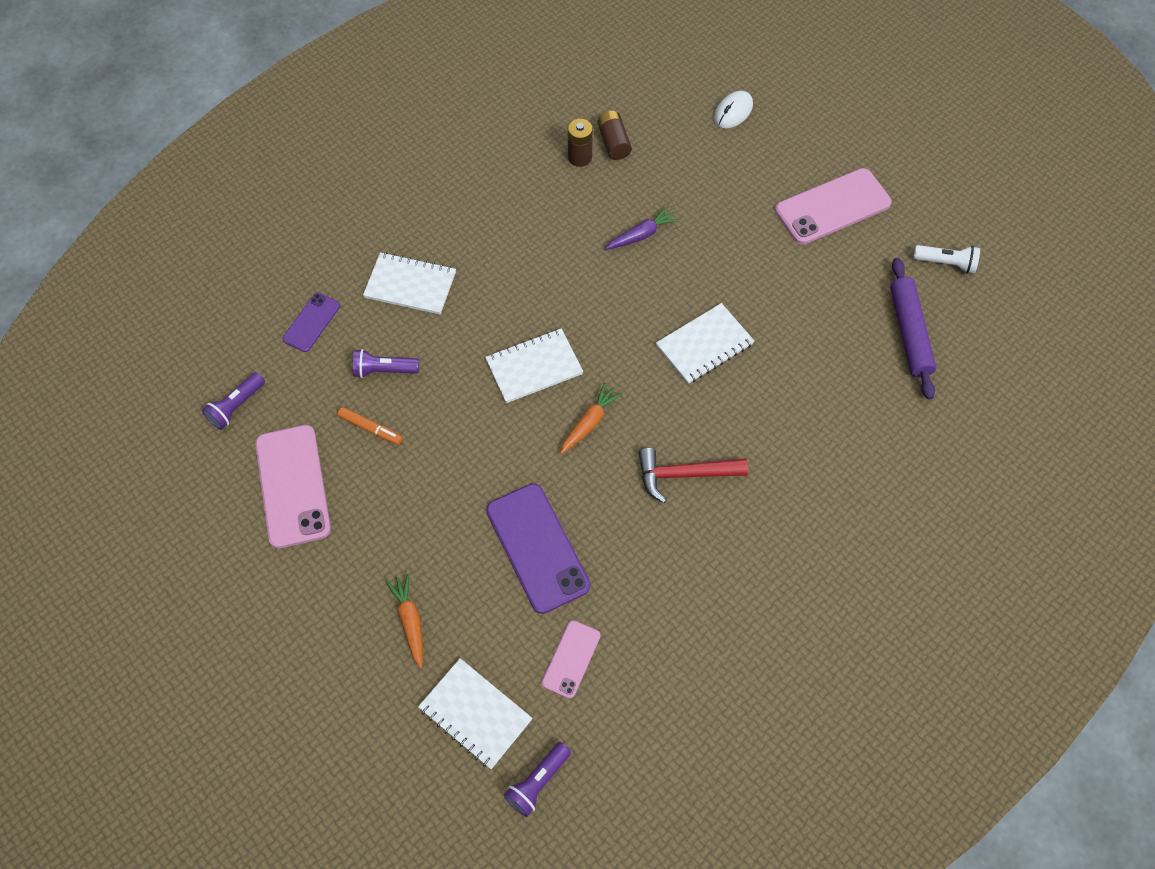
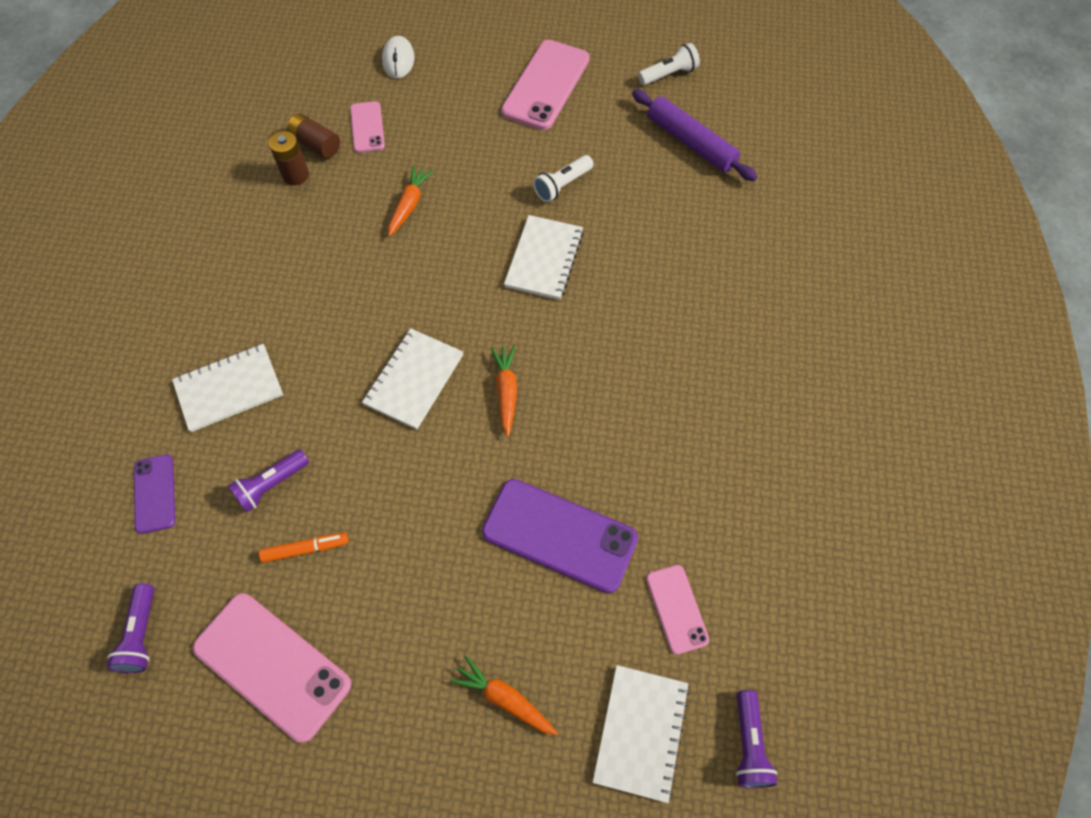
camera: 40 degrees left, 0 degrees up
(475, 714) = (641, 732): white notebook -> white notebook turned 75 degrees counterclockwise
(641, 235) = (409, 205): purple carrot -> orange carrot
(663, 153) = (367, 127): none -> pink phone
(684, 474) = (624, 376): red hammer -> none
(771, 297) = (562, 185): none -> white flashlight

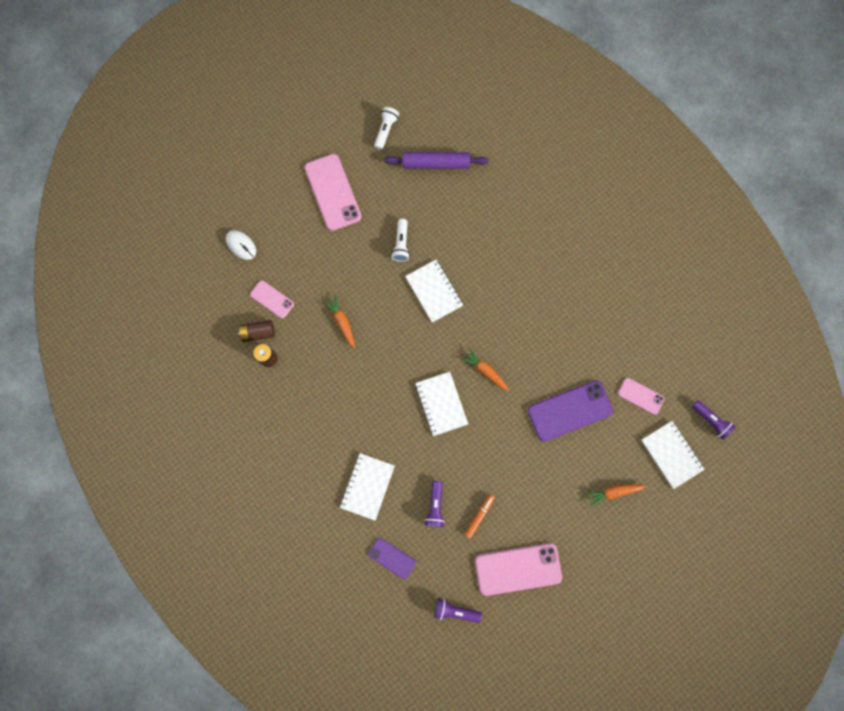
camera: 45 degrees left, 15 degrees up
(141, 634) = (455, 611): purple flashlight -> purple flashlight turned 150 degrees clockwise

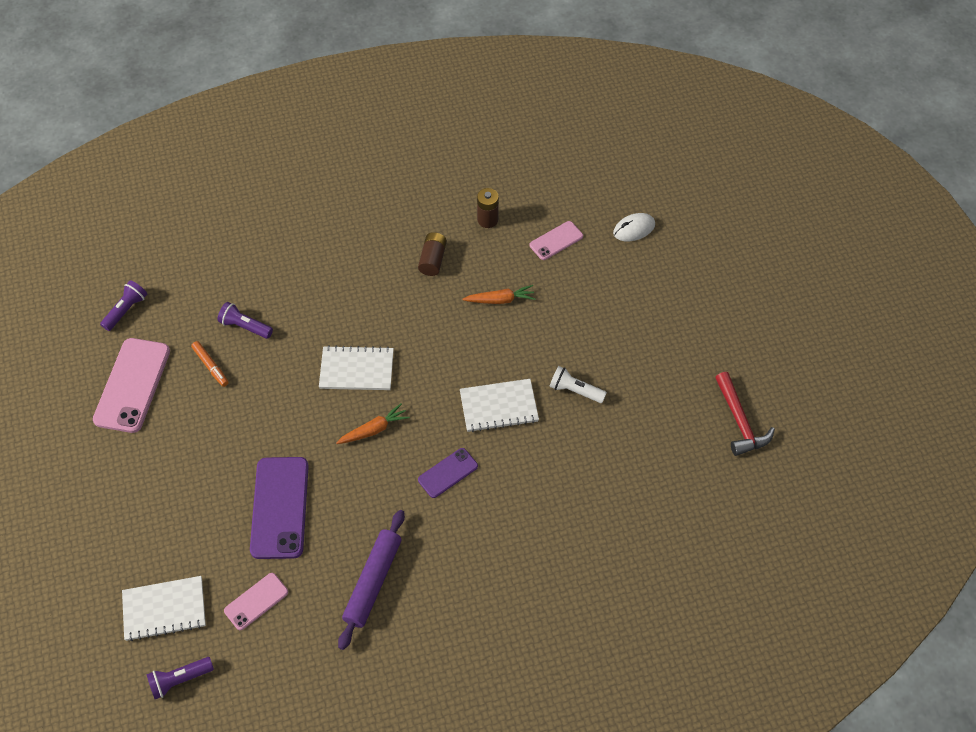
camera: 110 degrees right, 20 degrees down
(258, 333) = (521, 218): brown battery -> brown battery (432, 260)
(333, 192) = (670, 338): pink phone -> none
(367, 486) = (301, 270): white notebook -> none
(386, 130) = (740, 422): white flashlight -> red hammer
(392, 558) = (213, 269): purple phone -> purple phone (448, 473)
(436, 164) = (673, 465): purple rolling pin -> purple rolling pin (373, 582)
(613, 492) = (157, 520): orange carrot -> none

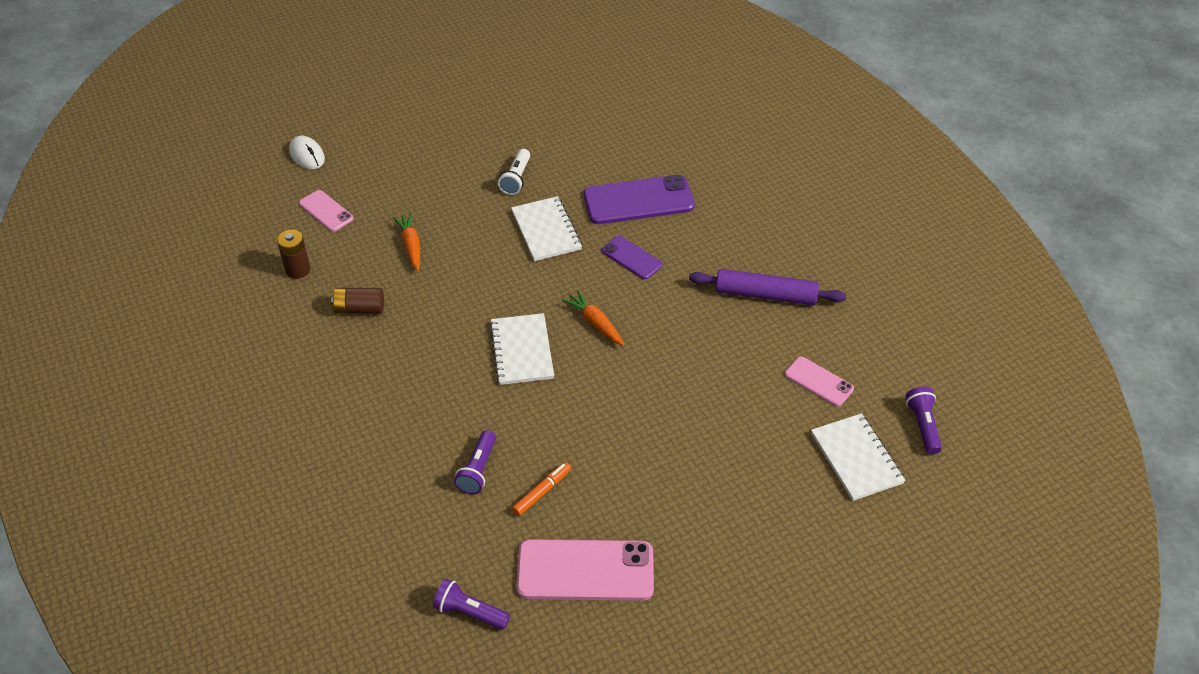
camera: 100 degrees left, 10 degrees down
(180, 679) = (923, 426): purple flashlight -> purple flashlight turned 150 degrees counterclockwise
(280, 507) = (709, 384): purple phone -> purple phone (638, 200)
(740, 422) = (529, 74): red hammer -> none

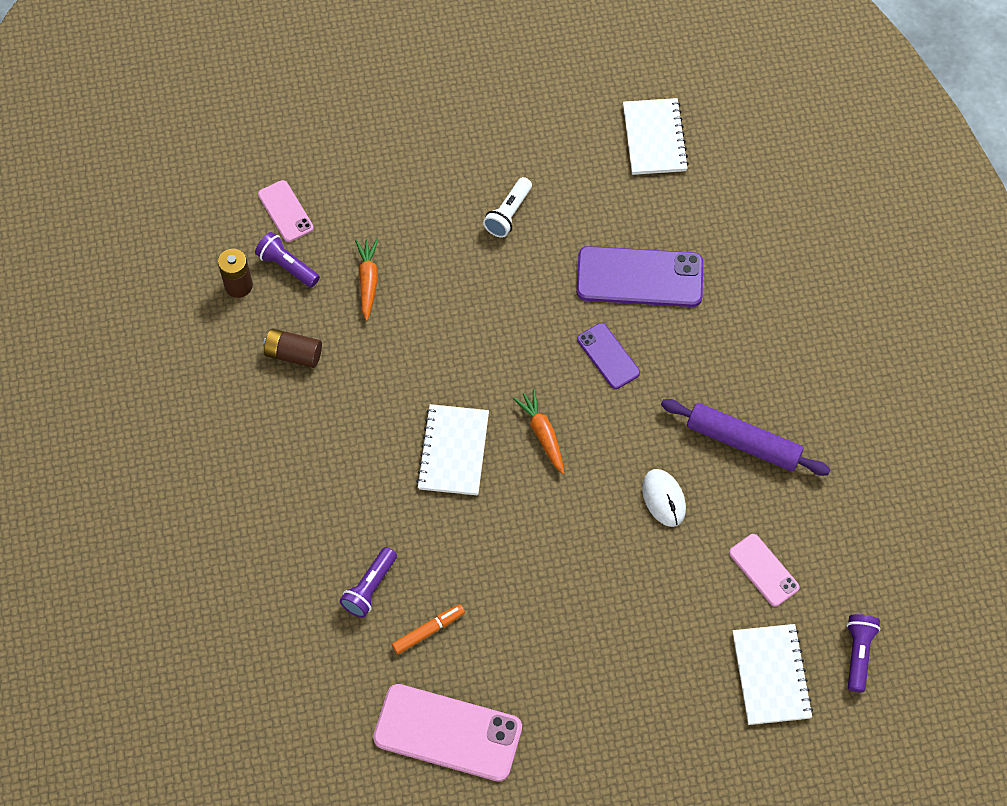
camera: 15 degrees right, 15 degrees up
(307, 155) = (281, 125): white mouse -> white mouse (663, 499)
(470, 612) = (321, 749): purple flashlight -> purple flashlight (287, 266)
(546, 230) = (523, 295): white notebook -> white notebook (654, 138)

